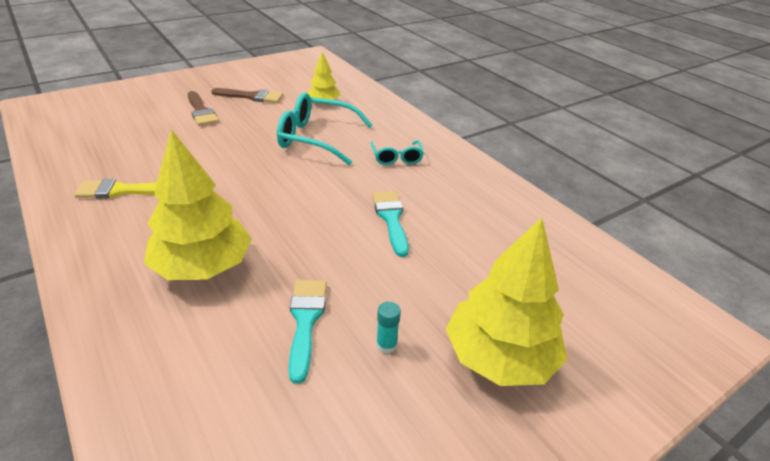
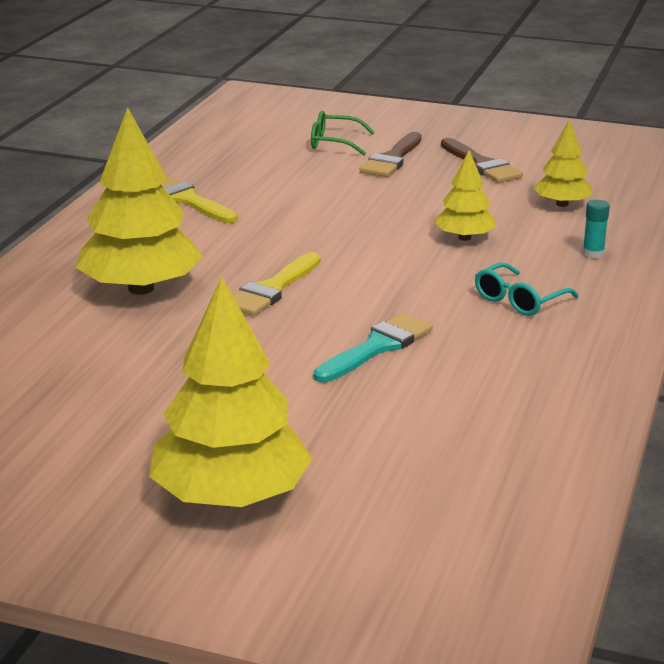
camera: 55 degrees right, 10 degrees down
(150, 115) = (334, 143): none -> green glasses
(281, 218) = (272, 289): none -> yellow brush
(306, 320) = (138, 369): turquoise brush -> none
(316, 138) = (464, 237): turquoise glasses -> yellow tree
(386, 345) = (161, 424): turquoise glue stick -> turquoise glue stick (593, 253)

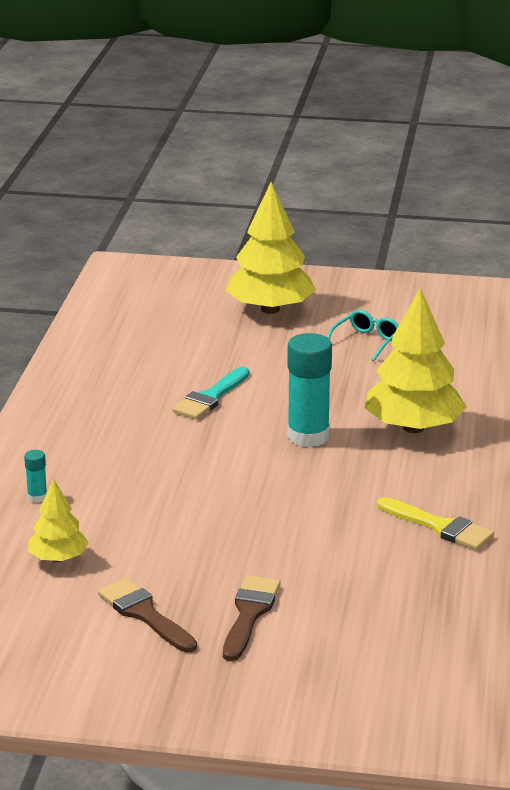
camera: 170 degrees right, 0 degrees up
(272, 289) = (308, 436): yellow brush -> turquoise glue stick
(334, 143) = (327, 638): green glasses -> none
(464, 237) = (155, 505): yellow tree -> none
(519, 300) = (106, 444): turquoise glasses -> turquoise glasses (367, 342)

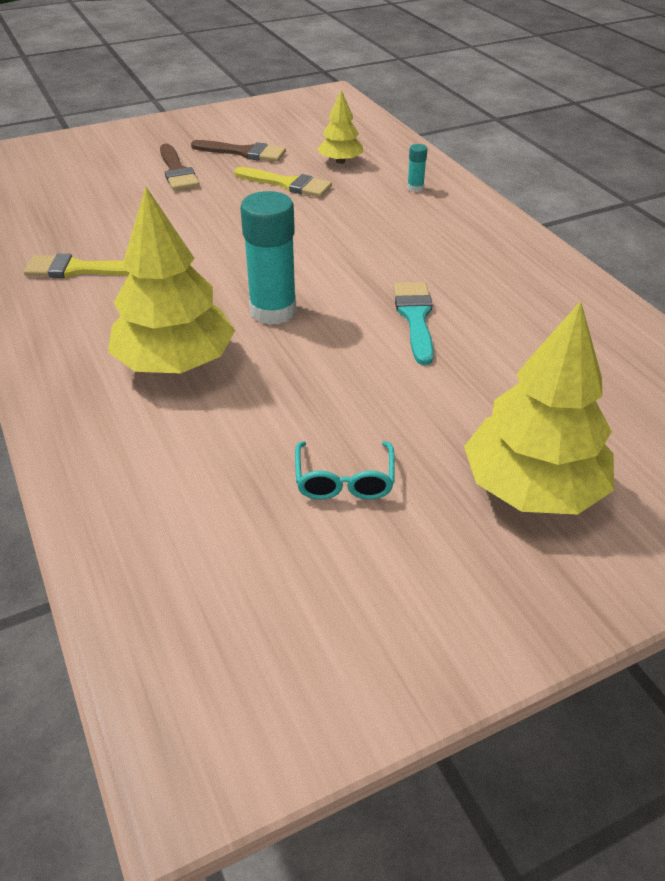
camera: 145 degrees right, 15 degrees up
(152, 549) = (288, 184): none -> yellow brush

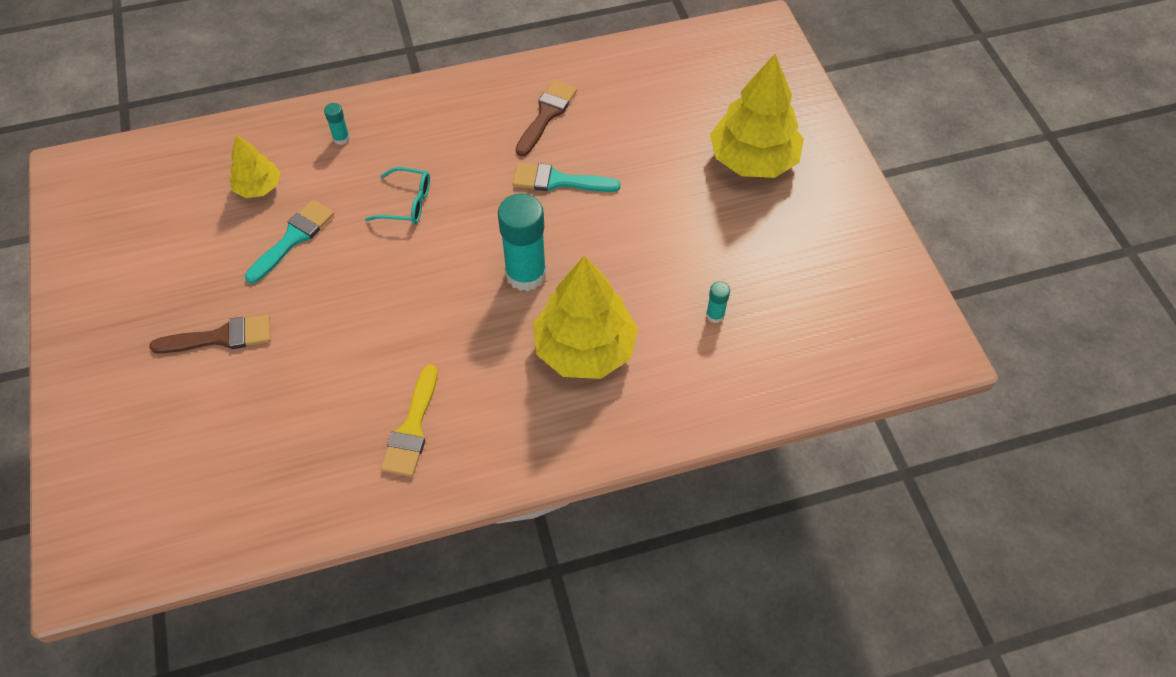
camera: 80 degrees left, 15 degrees up
(235, 467) = (715, 315): none -> turquoise glue stick
(244, 152) = (199, 270): brown brush -> brown brush (546, 115)
(288, 184) = (293, 238): yellow brush -> turquoise brush
(344, 481) = (736, 254): turquoise glasses -> turquoise glasses (407, 203)

